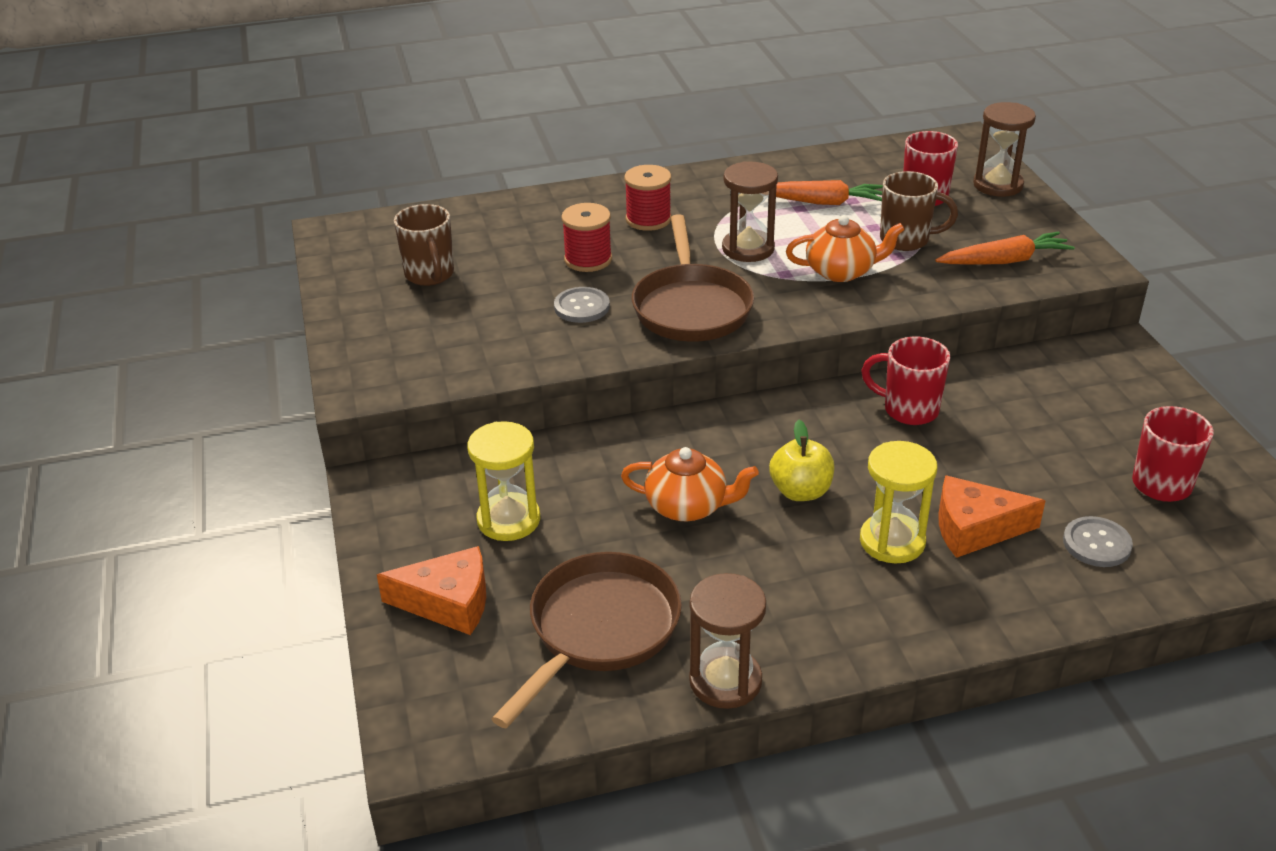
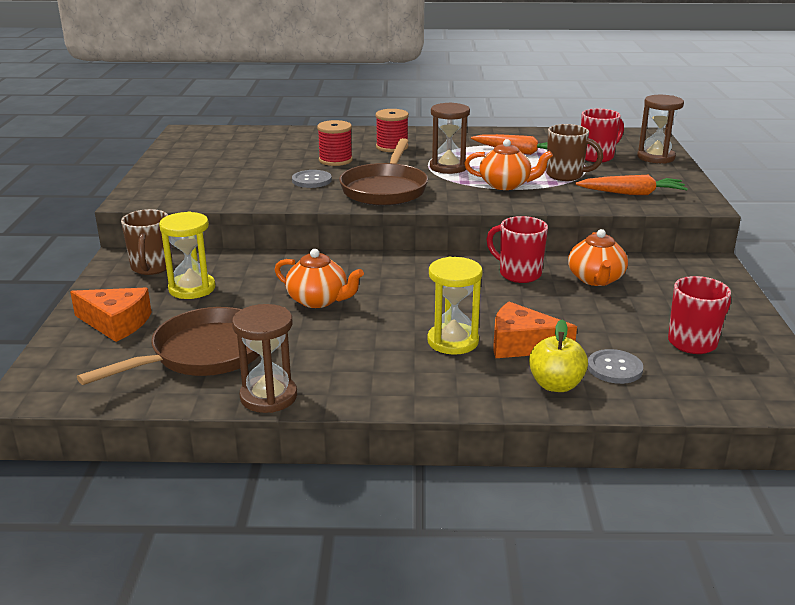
camera: 15 degrees right, 10 degrees down
(430, 275) = (228, 156): brown mug -> brown mug (151, 268)
(800, 491) = (405, 304): yellow apple -> yellow apple (556, 385)
(1004, 401) = (596, 279): none -> orange teapot

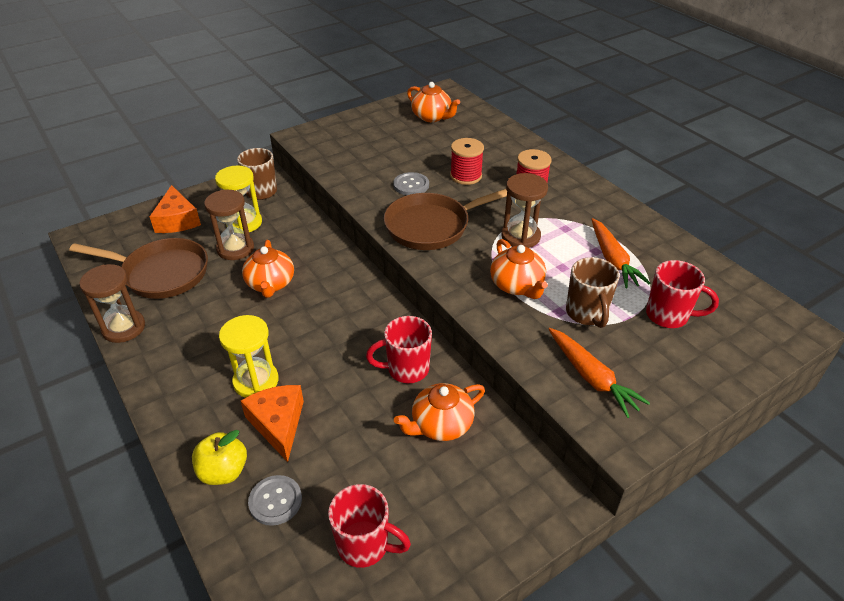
camera: 55 degrees right, 15 degrees up
(220, 146) = (432, 117): none -> orange teapot
(518, 274) = (406, 369): red mug -> red mug turned 105 degrees counterclockwise
(656, 157) = (726, 359): brown hourglass -> brown hourglass (235, 248)

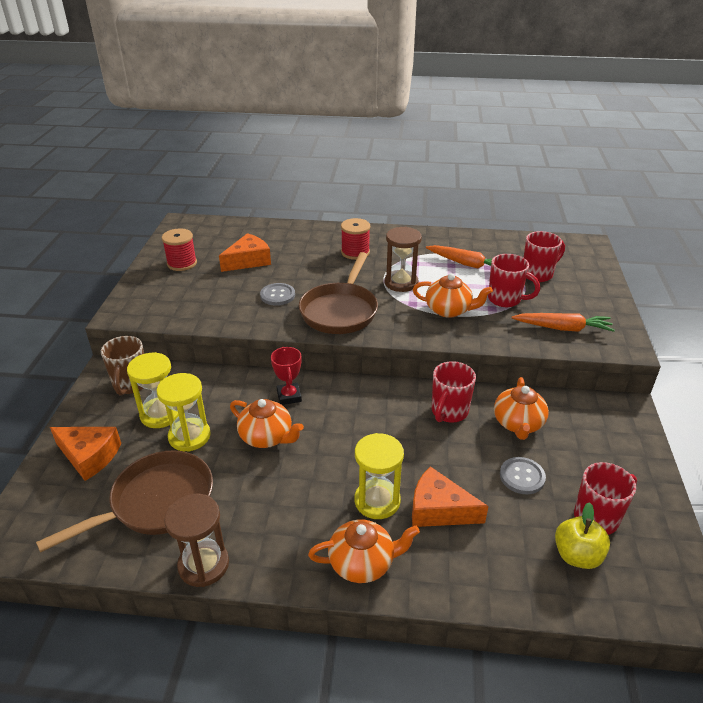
camera: 50 degrees left, 5 degrees down
(223, 471) = (462, 568): yellow apple -> yellow apple (577, 555)
(235, 248) = (189, 436): brown hourglass -> yellow hourglass
(275, 501) = (519, 549): grey button -> grey button (522, 476)
(327, 269) = (289, 396): none -> red trophy
(432, 117) = (206, 244): orange teapot -> orange teapot (363, 563)
(438, 146) = (248, 261): none -> orange cheese
(466, 176) = (303, 268): red spool -> red spool (182, 263)
(586, 314) = (505, 299): brown mug -> red mug

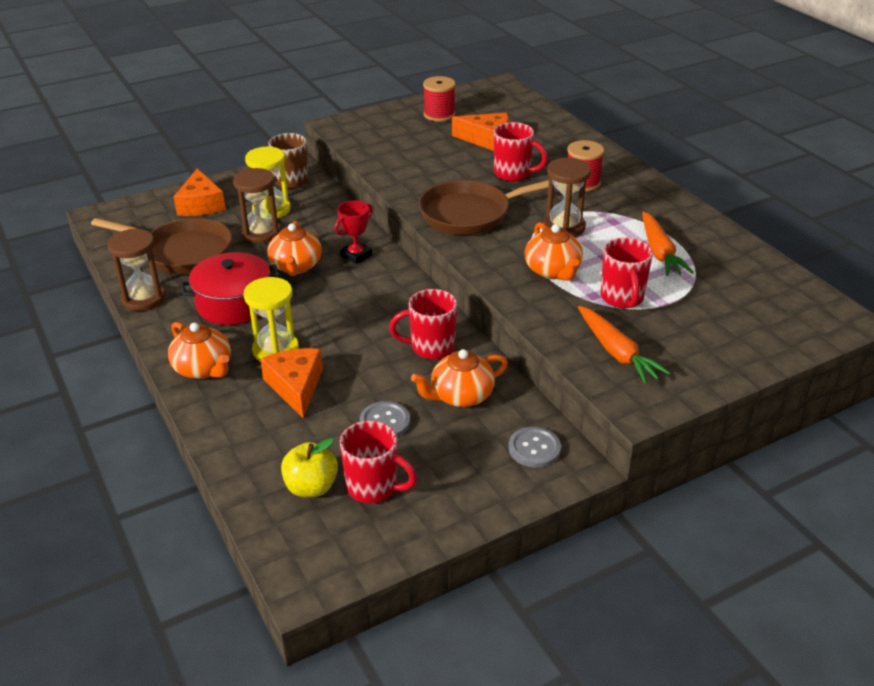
camera: 55 degrees right, 0 degrees up
(189, 436) = (261, 233): yellow hourglass -> brown hourglass
(277, 295) = (452, 175): grey button -> grey button (534, 448)
(281, 500) = (234, 303): none -> red pot
(538, 274) = (709, 304): red mug -> red mug (513, 174)

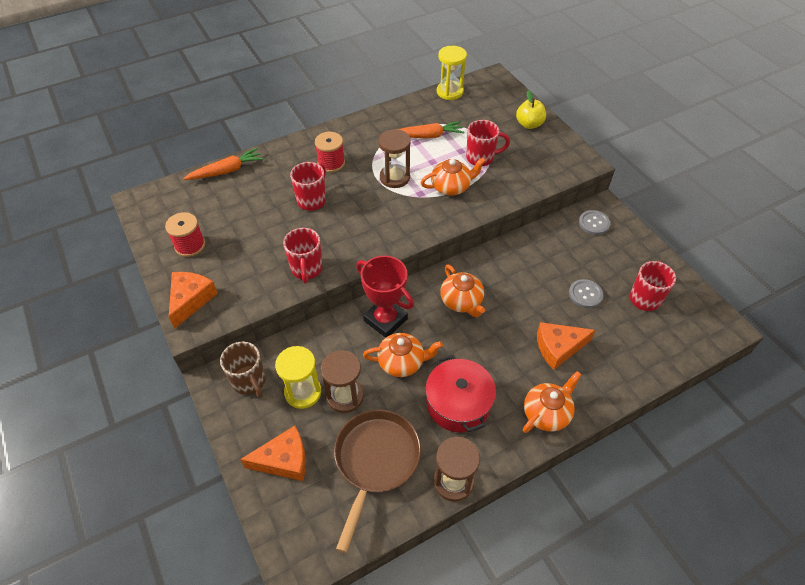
camera: 90 degrees left, 15 degrees up
(276, 350) = (518, 365): yellow hourglass -> yellow hourglass (449, 92)
(311, 487) = (653, 330): yellow apple -> yellow apple (529, 124)
(356, 255) = (385, 320): red trophy -> red trophy, size x1.65
(430, 347) = (504, 271): red mug -> red mug (306, 269)
(460, 396) = (553, 255): orange teapot -> orange teapot (462, 301)
(470, 214) = (373, 227): brown pan -> none
(487, 140) = (249, 214): orange cheese -> orange cheese (191, 300)
(617, 352) = (537, 166): orange carrot -> orange carrot (226, 171)

